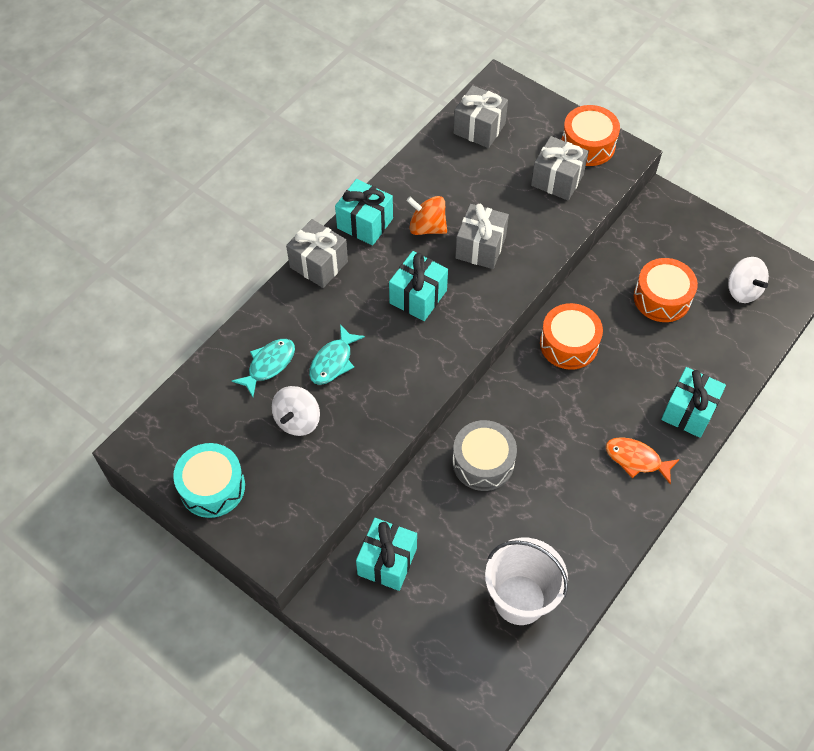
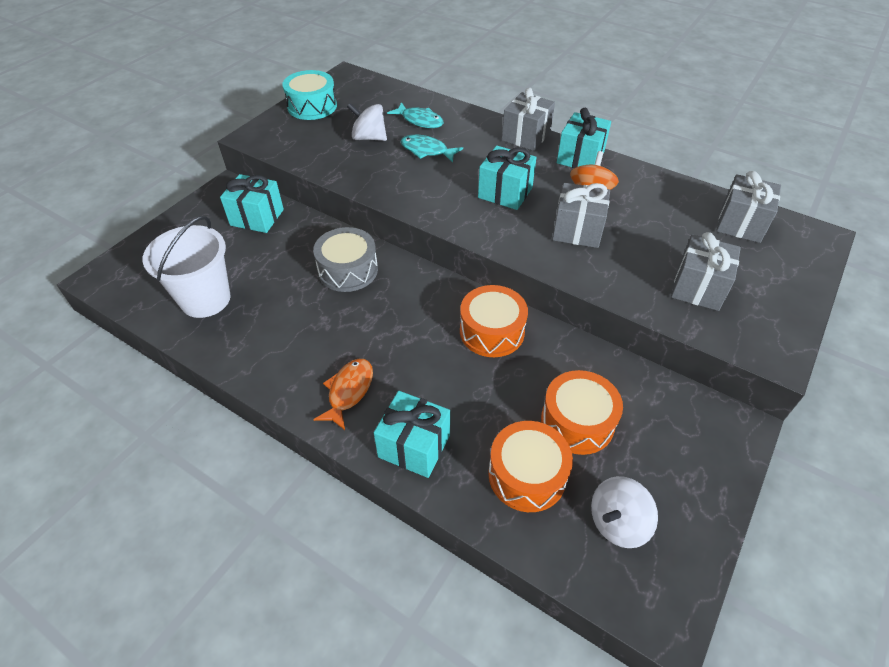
camera: 85 degrees right, 10 degrees down
(588, 145) = (769, 315): orange drum -> orange drum (527, 475)

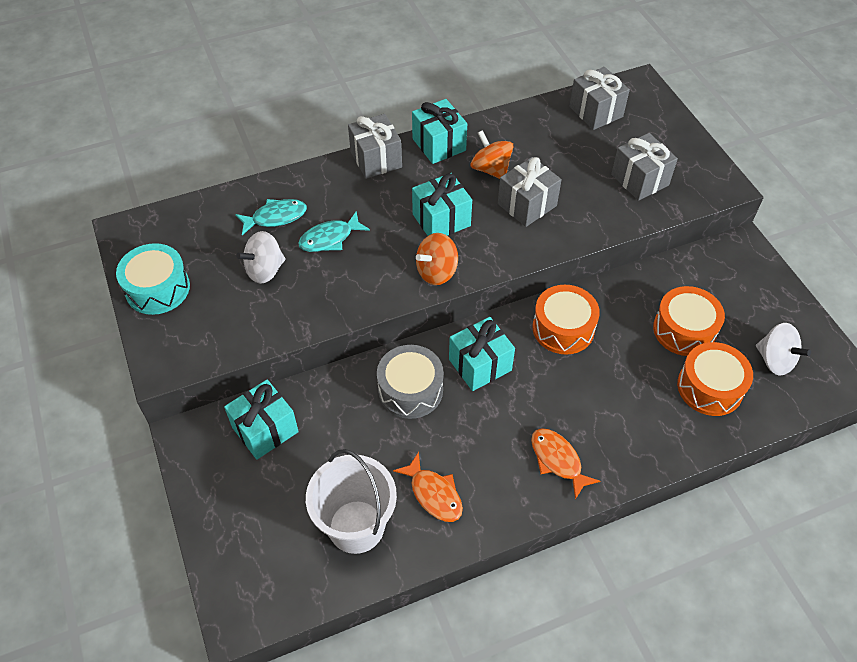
camera: 55 degrees left, 5 degrees up
(261, 328) = (434, 494): none -> orange fish
(414, 446) = (642, 443): turquoise gift -> turquoise gift (480, 365)
(450, 214) = (437, 272): none -> orange spinning top
(617, 522) = (775, 360): white spinning top -> white spinning top turned 45 degrees counterclockwise

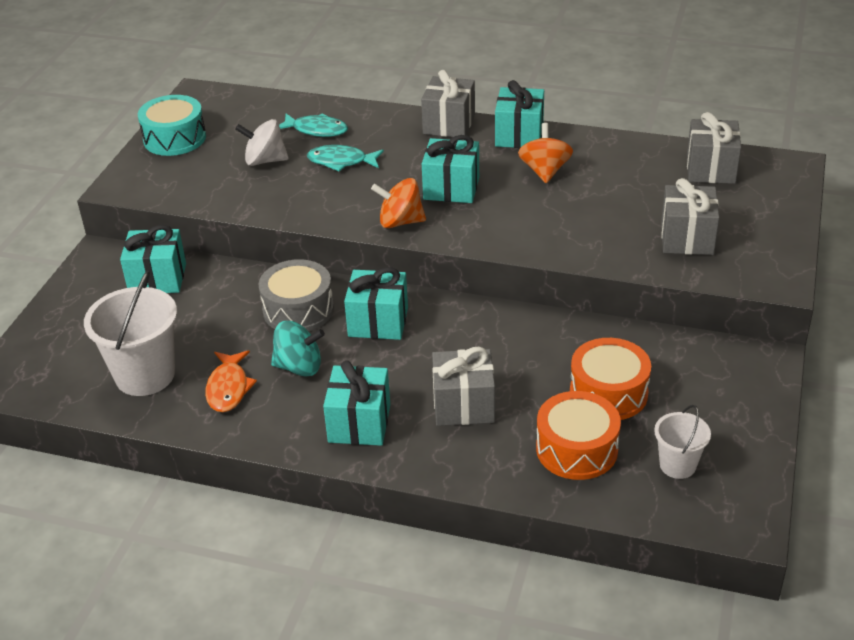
camera: 40 degrees right, 15 degrees down
(465, 440) = (299, 367): none -> turquoise spinning top
(527, 205) = (545, 210): grey gift -> grey gift (463, 405)
(558, 460) = (359, 423): orange fish -> turquoise gift
(563, 328) = (487, 333): orange drum -> none
(775, 360) = (677, 465): white spinning top -> white bucket

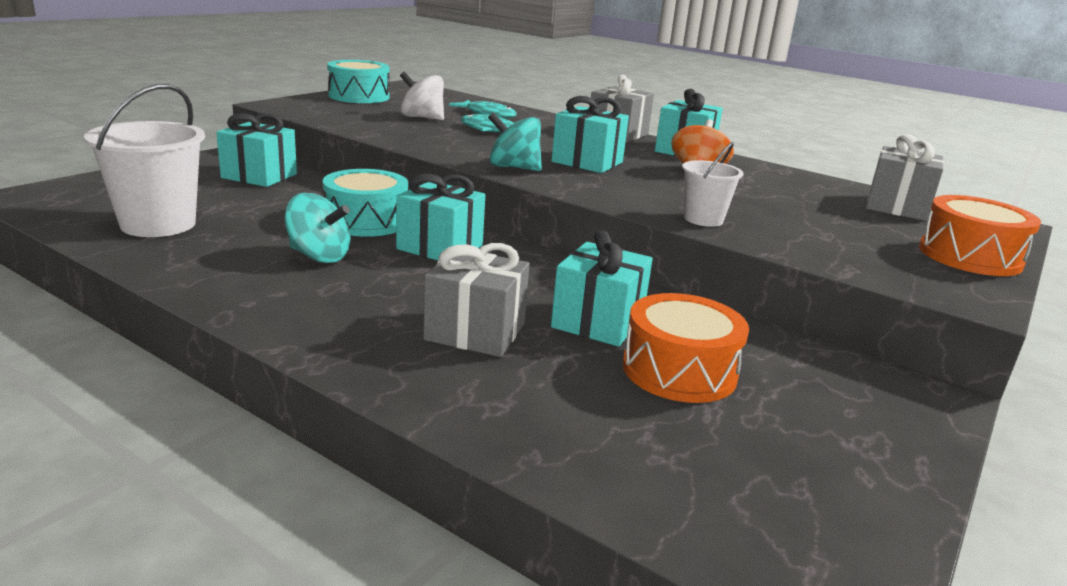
camera: 15 degrees right, 15 degrees down
(228, 388) = (226, 252): orange fish -> none
(298, 310) = (366, 221): grey drum -> turquoise drum
(359, 423) = (332, 313): turquoise gift -> turquoise gift (598, 322)
(400, 222) = (513, 168): orange spinning top -> turquoise spinning top
(576, 449) = (596, 414): orange drum -> orange drum (969, 256)
(677, 465) = (747, 478): white bucket -> white bucket (703, 219)
(687, 238) = (848, 242): grey gift -> none

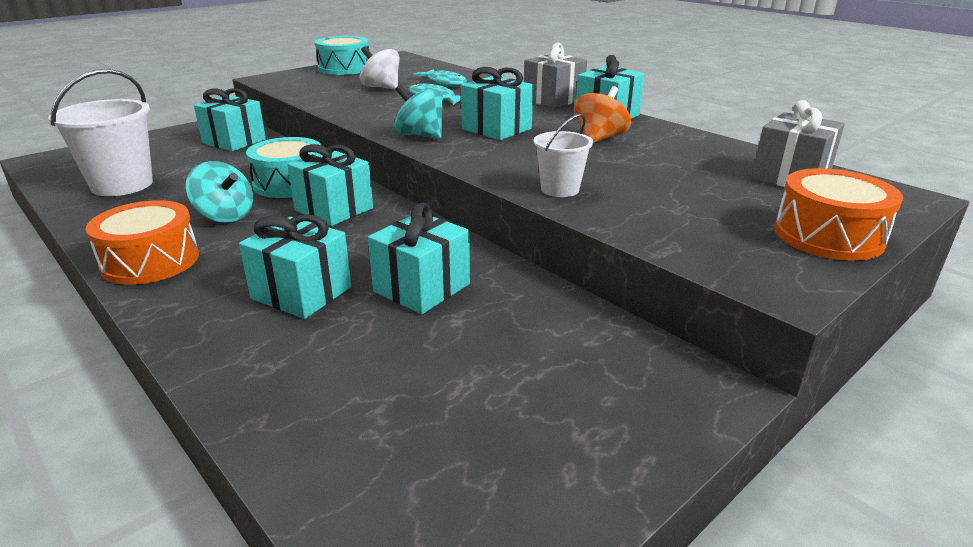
camera: 15 degrees right, 5 degrees up
(475, 332) = (301, 293): grey gift -> turquoise gift
(679, 370) = (462, 342): orange drum -> orange drum (150, 261)

